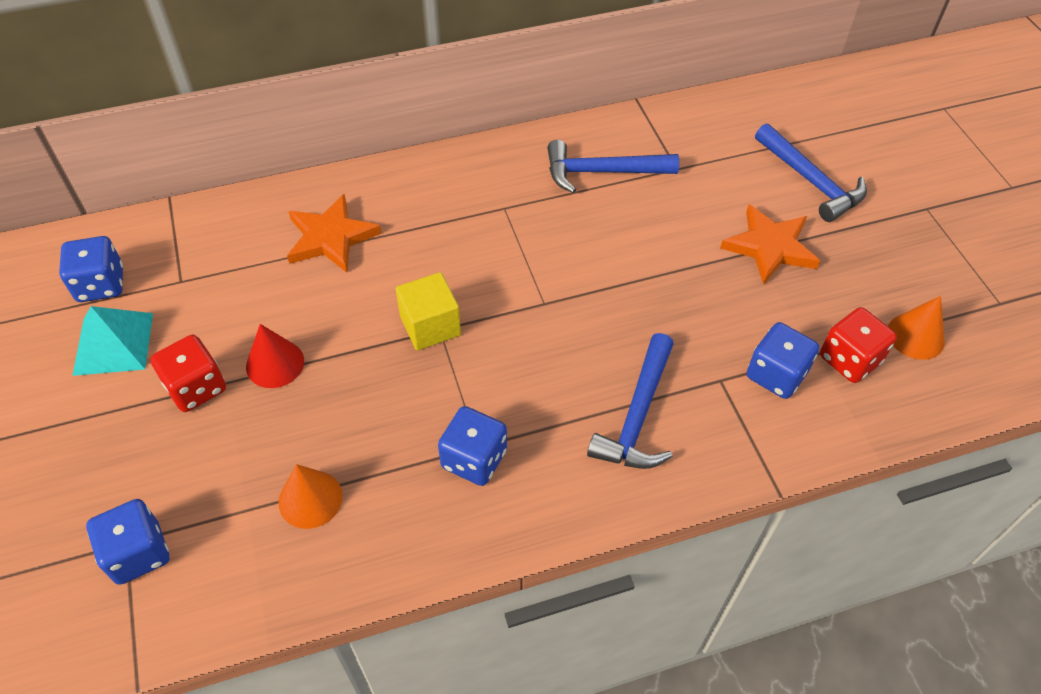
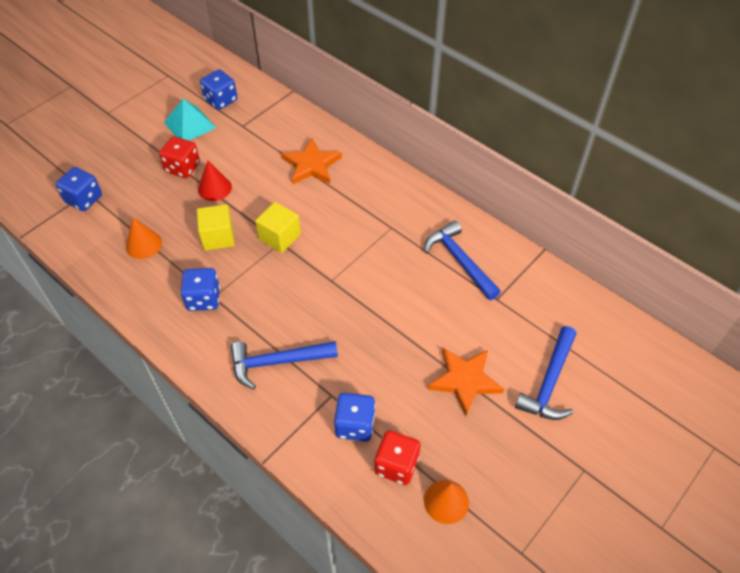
camera: 60 degrees right, 0 degrees up
(373, 396) = (218, 237): none -> yellow cube

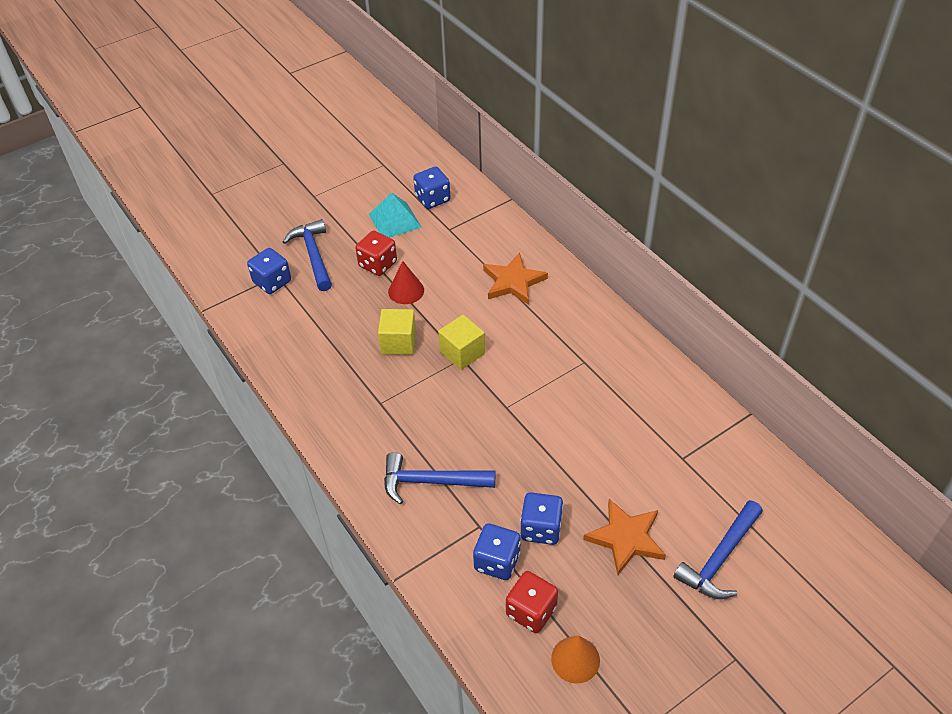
camera: 15 degrees right, 5 degrees down
(143, 244) = (322, 337): orange cone -> none
(203, 299) = (370, 403): blue dice -> blue dice (541, 528)
(459, 260) = (651, 410): blue hammer -> blue hammer (313, 255)

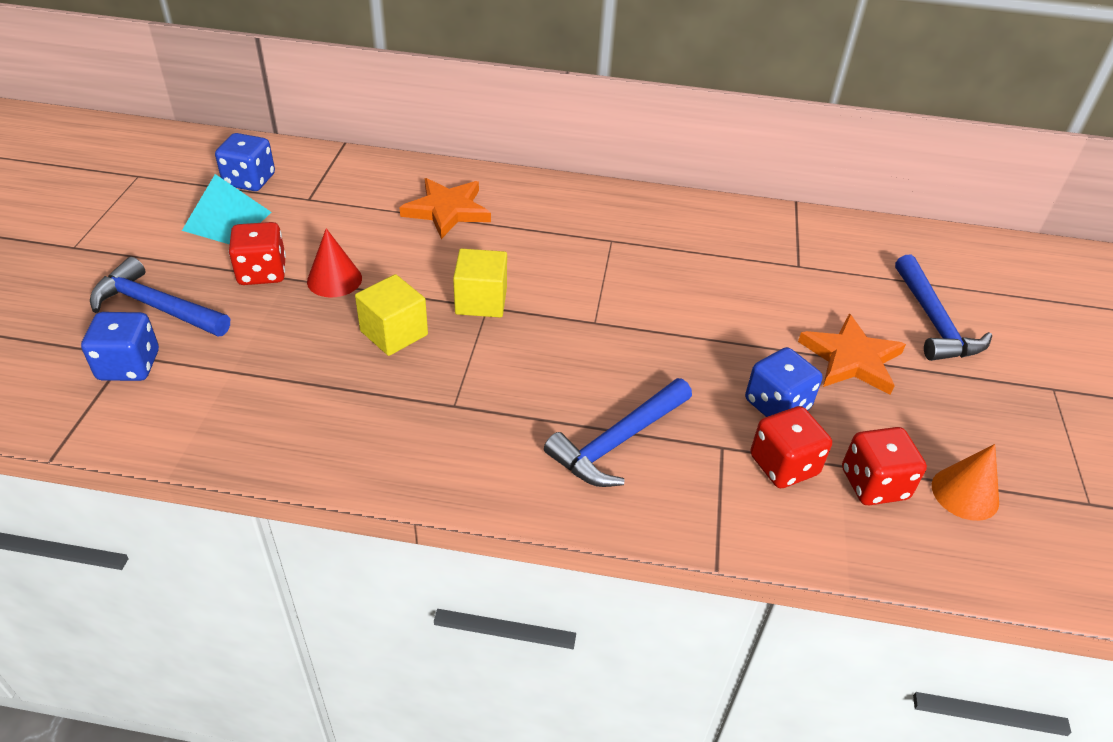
camera: 50 degrees left, 5 degrees down
(497, 561) = (783, 465): blue dice -> red dice

